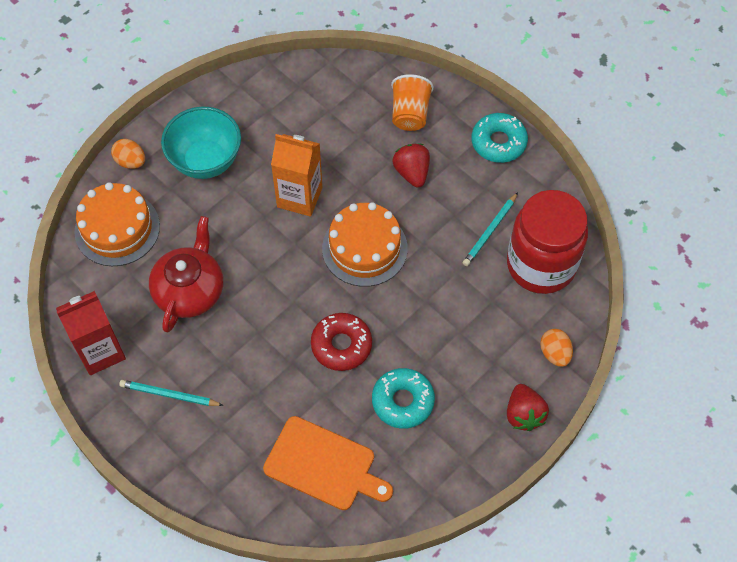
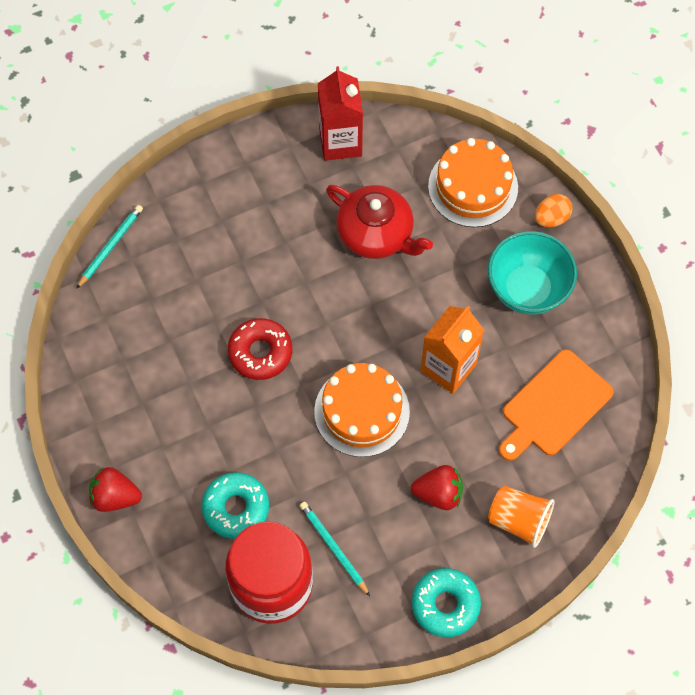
camera: 110 degrees right, 5 degrees up
(169, 395) = (271, 188): turquoise pencil -> turquoise pencil (110, 246)
(323, 465) = (145, 297): orange cutting board -> orange cutting board (554, 406)
(403, 401) = (177, 388): turquoise donut -> turquoise donut (236, 508)
(554, 353) = (165, 555): orange egg -> none

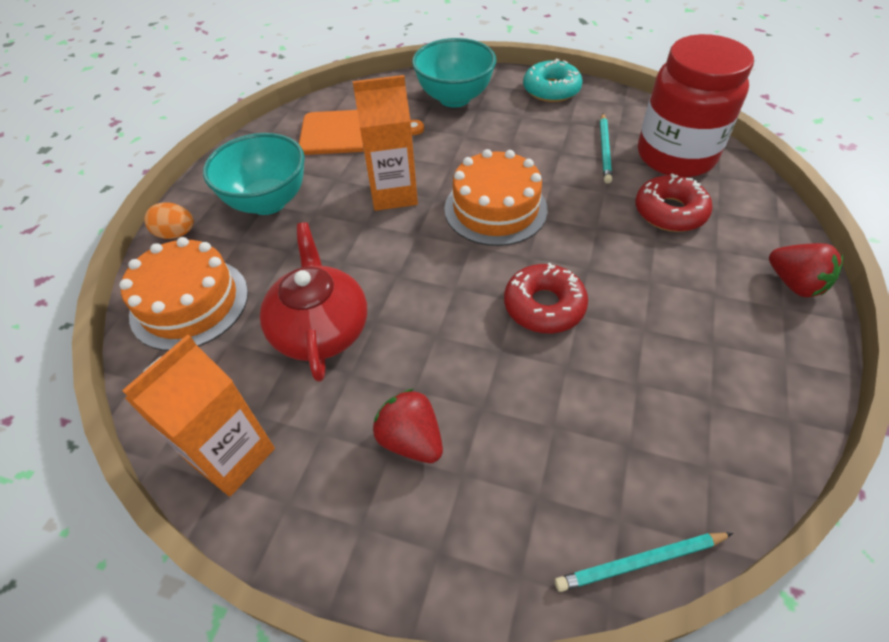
camera: 135 degrees left, 15 degrees down
(236, 508) = (670, 212): turquoise donut -> red donut
(340, 142) = (232, 456): red carton -> orange carton
(438, 493) = (492, 135): red strawberry -> red strawberry (411, 440)
(518, 520) = (454, 98): orange cup -> turquoise bowl

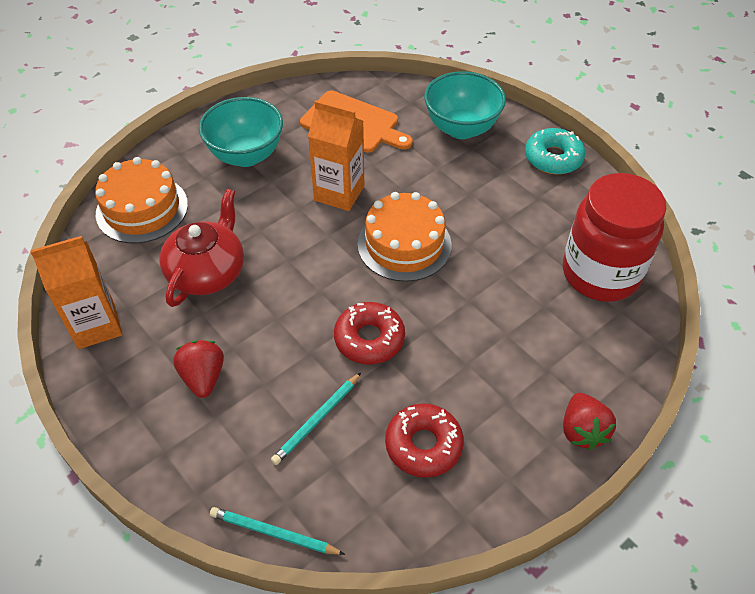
camera: 30 degrees right, 0 degrees up
(176, 234) = (169, 151): orange egg -> none
(605, 150) = (543, 237): turquoise pencil -> turquoise pencil (317, 420)
(670, 212) = (542, 319): red donut -> red donut (423, 445)

